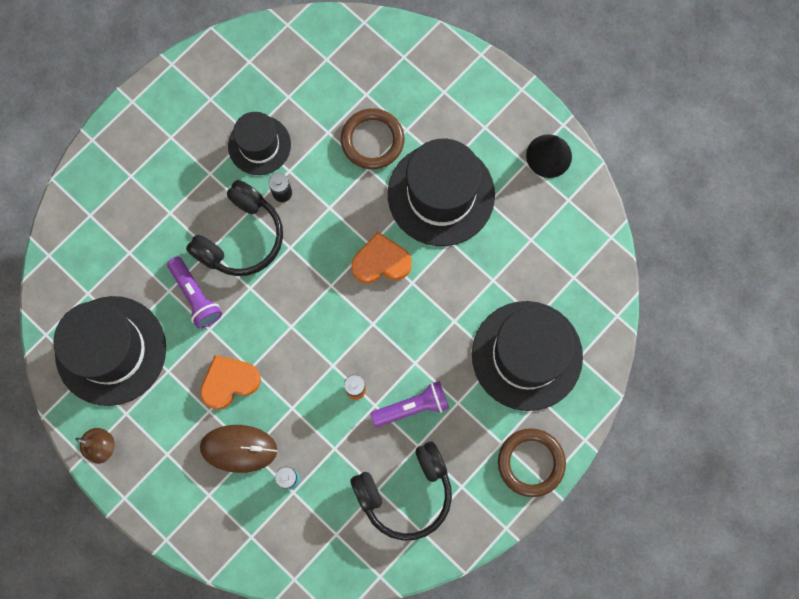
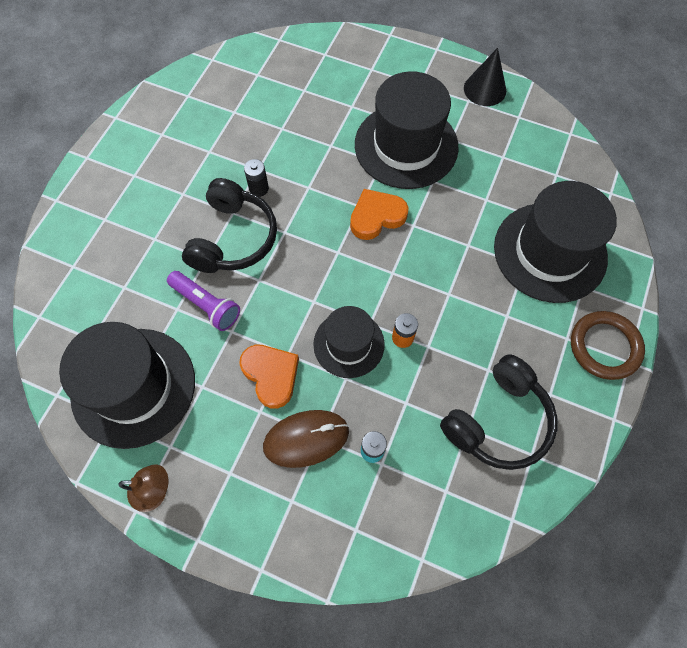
camera: 20 degrees left, 10 degrees down
(229, 382) = (271, 375): orange heart -> orange heart turned 105 degrees clockwise
(259, 145) = (222, 156): black hat -> black hat (348, 344)
(372, 140) = (325, 123): brown ring -> none
(412, 407) = (465, 335): purple flashlight -> none

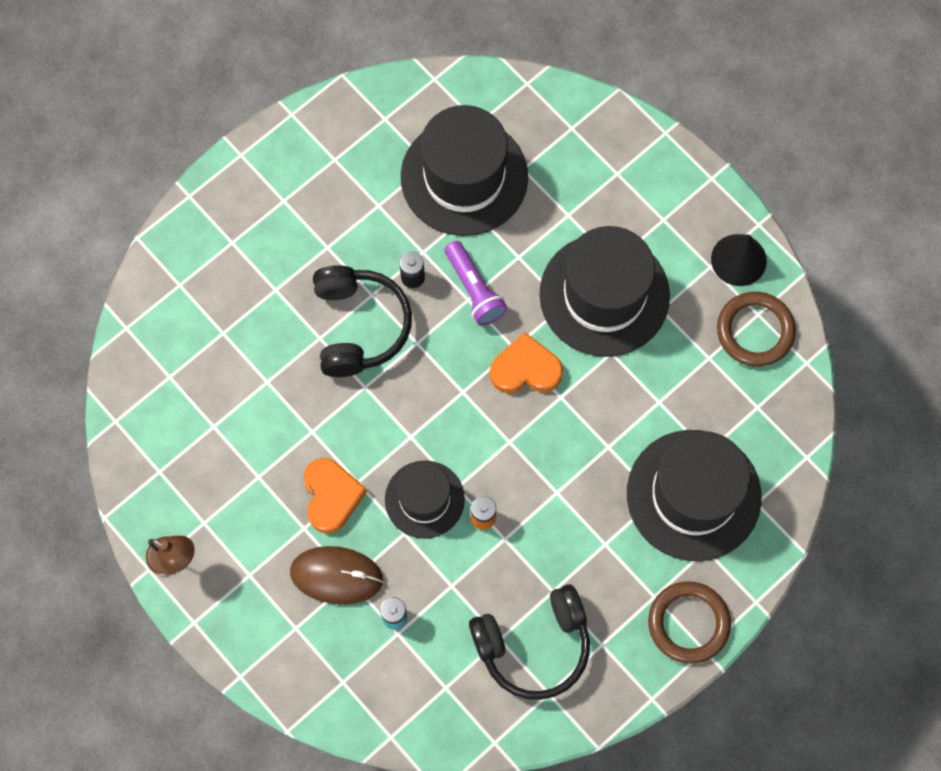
camera: 25 degrees right, 5 degrees up
(133, 387) = (192, 446): black hat -> black hat (464, 177)
(206, 305) = (299, 391): purple flashlight -> purple flashlight (474, 289)
(233, 238) = (359, 326): black headphones -> black headphones turned 45 degrees counterclockwise
(523, 127) = (755, 331): none -> brown ring

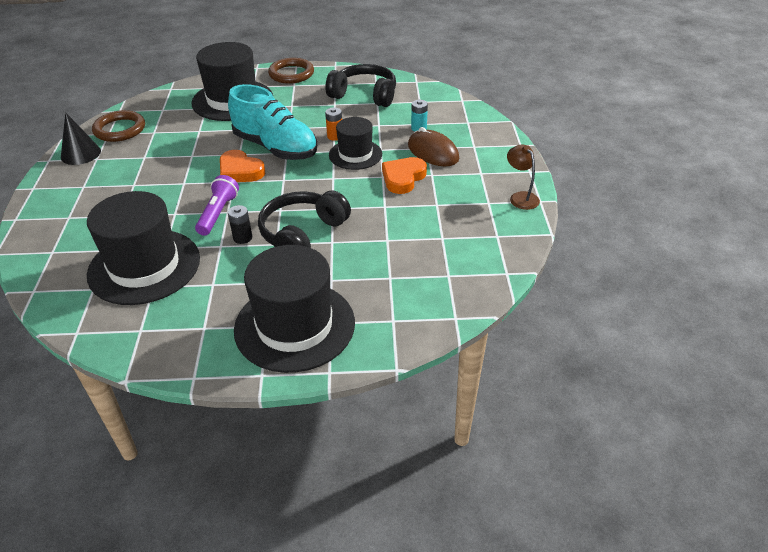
camera: 140 degrees left, 30 degrees down
(531, 440) = (275, 148): none -> turquoise shoe
(604, 295) = (159, 175): black hat -> black hat (294, 326)

